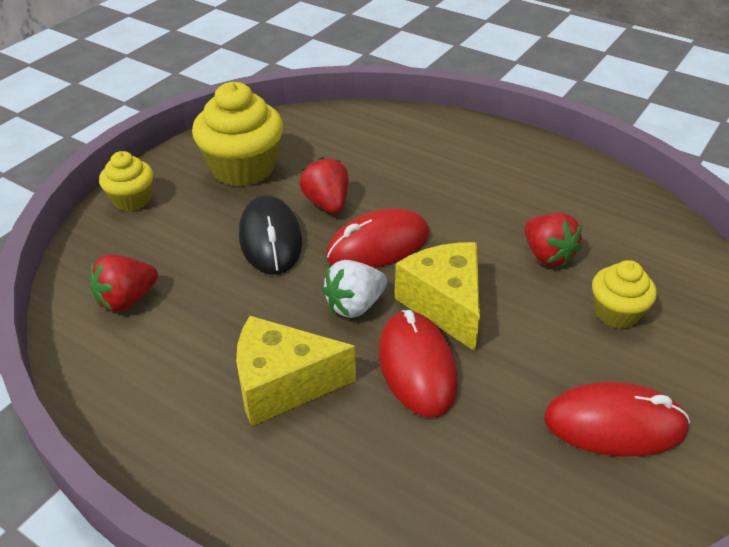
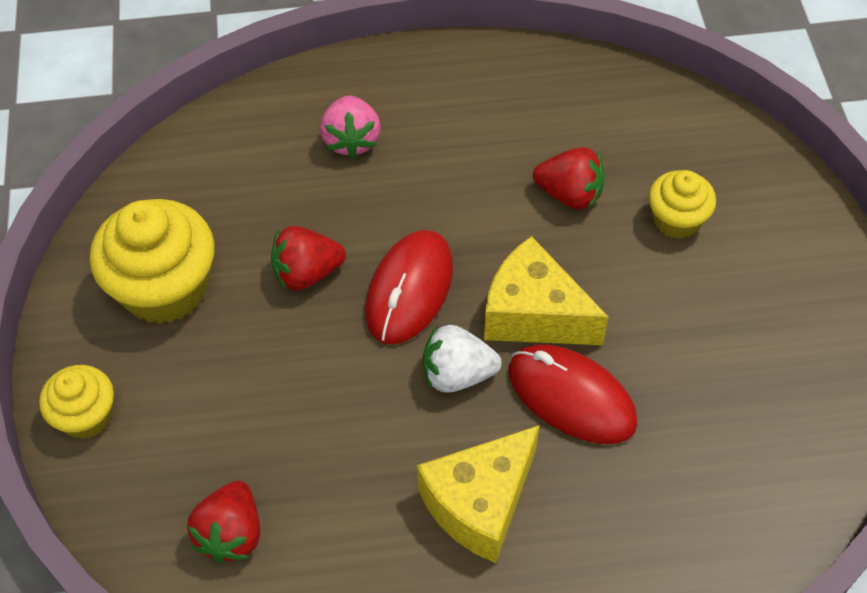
camera: 40 degrees left, 15 degrees up
(270, 239) = (297, 357): black mouse -> none
(327, 203) = (307, 273): red strawberry -> red strawberry turned 45 degrees counterclockwise
(355, 305) = (457, 374): white strawberry -> white strawberry turned 75 degrees clockwise
(431, 157) = (351, 140): none -> pink strawberry
(614, 424) = (763, 335): red mouse -> none

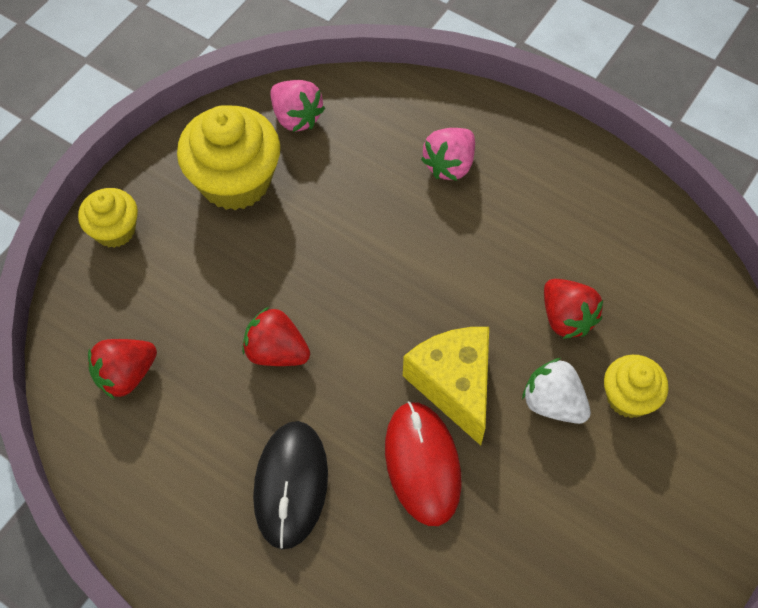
camera: 40 degrees right, 5 degrees up
(169, 194) = (296, 117): none -> pink strawberry
(307, 273) = (331, 238): red strawberry -> red strawberry (276, 351)
(409, 290) = (387, 301): red mouse -> none
(457, 374) = (361, 385): white strawberry -> white strawberry (553, 403)
(480, 503) = (291, 485): yellow cheese -> black mouse

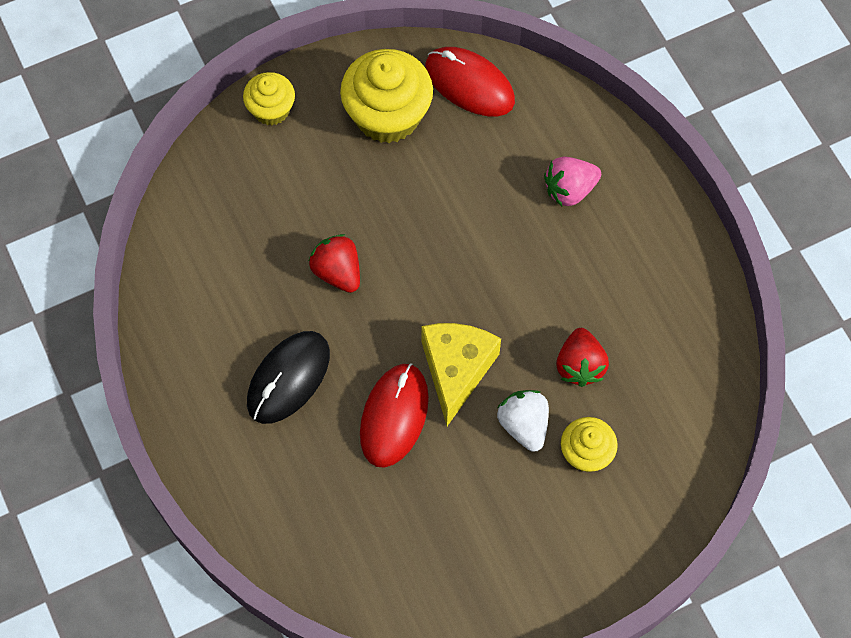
camera: 30 degrees right, 5 degrees up
(126, 375) = (216, 231): red strawberry -> none
(296, 117) = (469, 84): pink strawberry -> red mouse

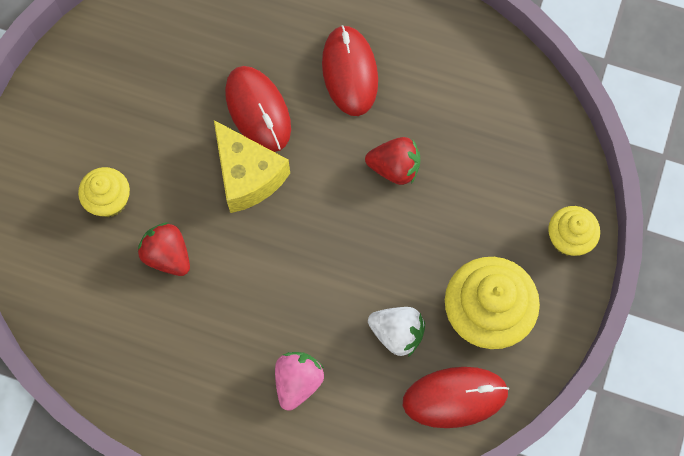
camera: 135 degrees right, 5 degrees up
(288, 378) = (349, 72): black mouse -> red mouse
(524, 425) = (168, 181): white strawberry -> white strawberry (397, 333)

